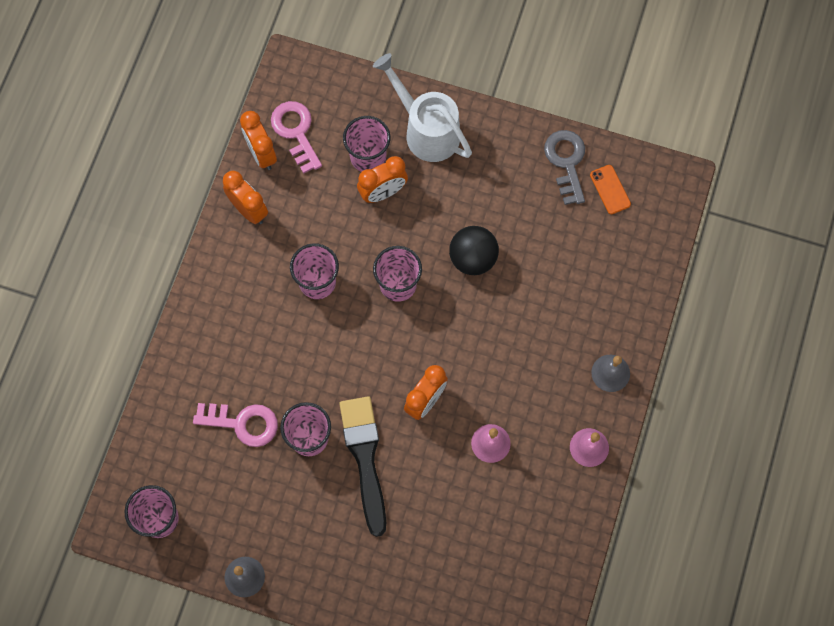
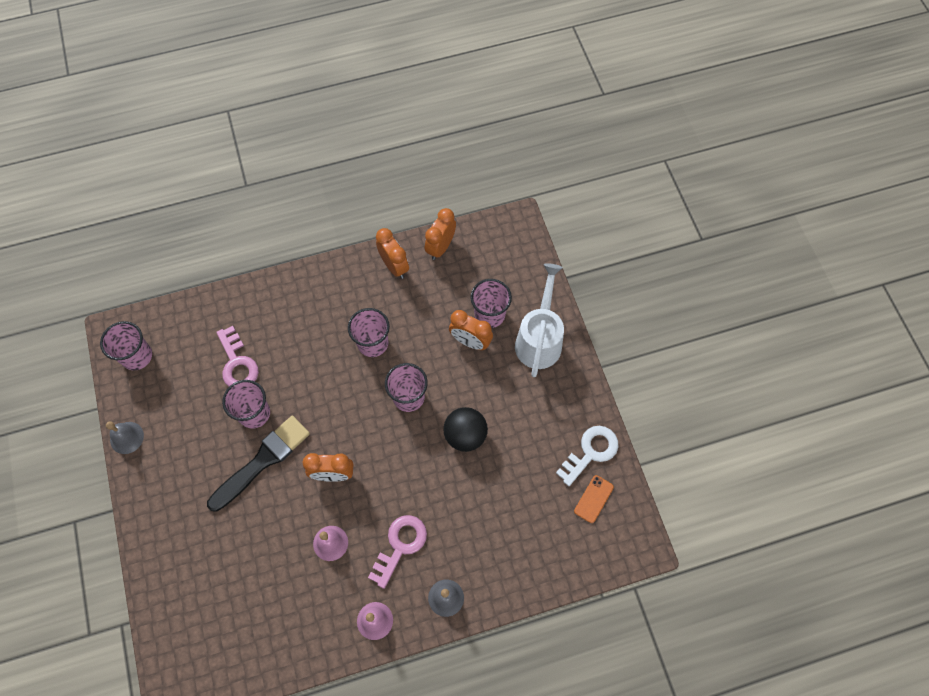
camera: 55 degrees right, 5 degrees down
(249, 210) = (394, 266): orange clock -> orange clock turned 45 degrees counterclockwise
(296, 132) = (472, 257): pink key -> pink key (400, 545)
(566, 162) = (590, 452): grey key -> white key

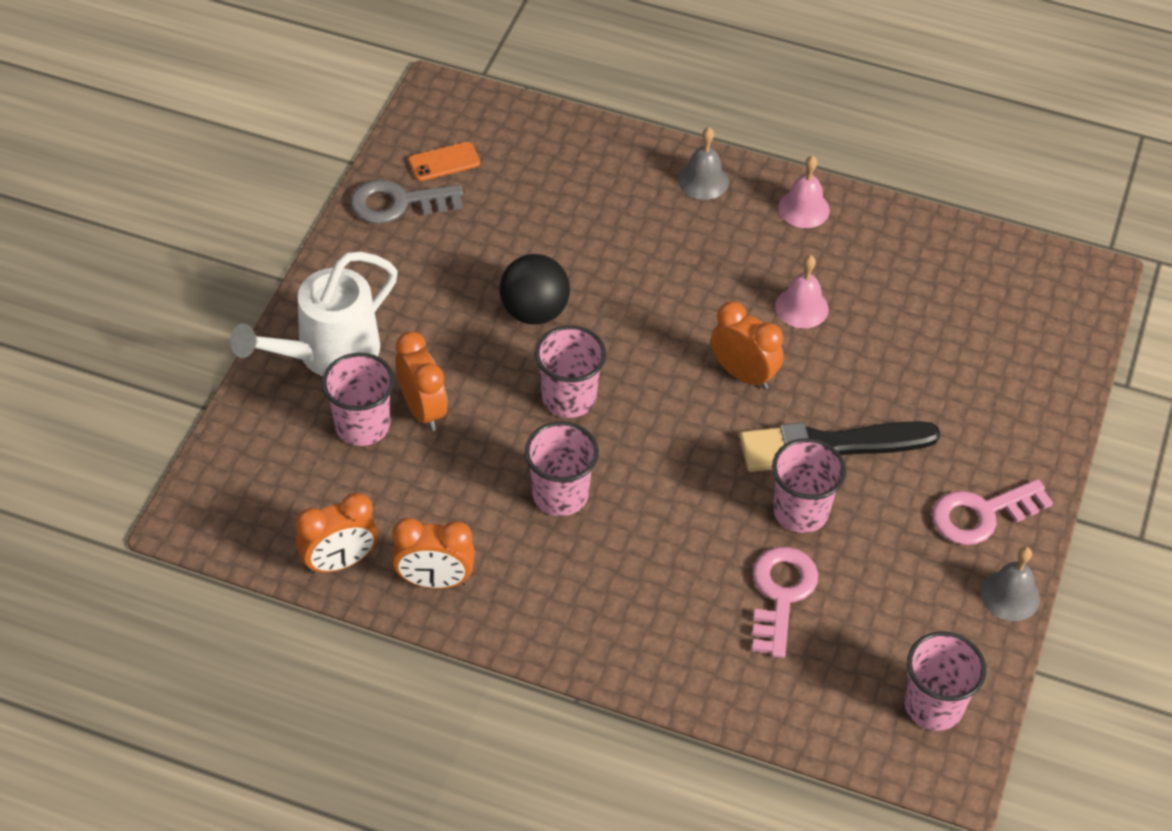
camera: 145 degrees left, 15 degrees down
(394, 266) = (434, 581): orange clock -> orange clock turned 90 degrees counterclockwise
(400, 545) = (716, 255): pink key -> pink key (982, 514)
(590, 452) = (398, 203): white key -> grey key

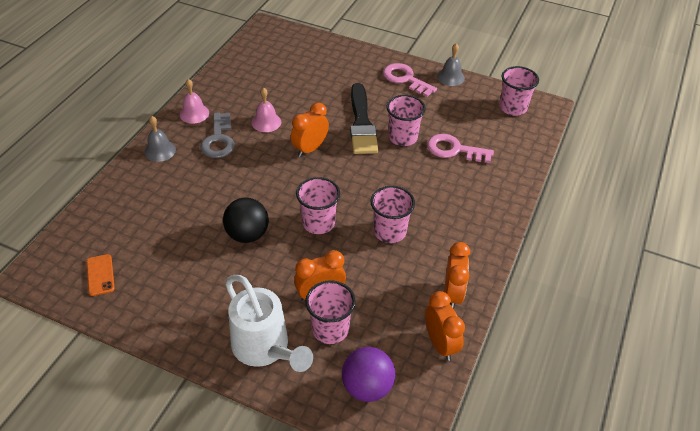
camera: 85 degrees left, 5 degrees down
(267, 473) = (367, 387): none -> purple ball
(398, 203) = (132, 303): grey key -> grey key (218, 140)
(982, 514) = (405, 79): pink key -> pink key turned 150 degrees clockwise

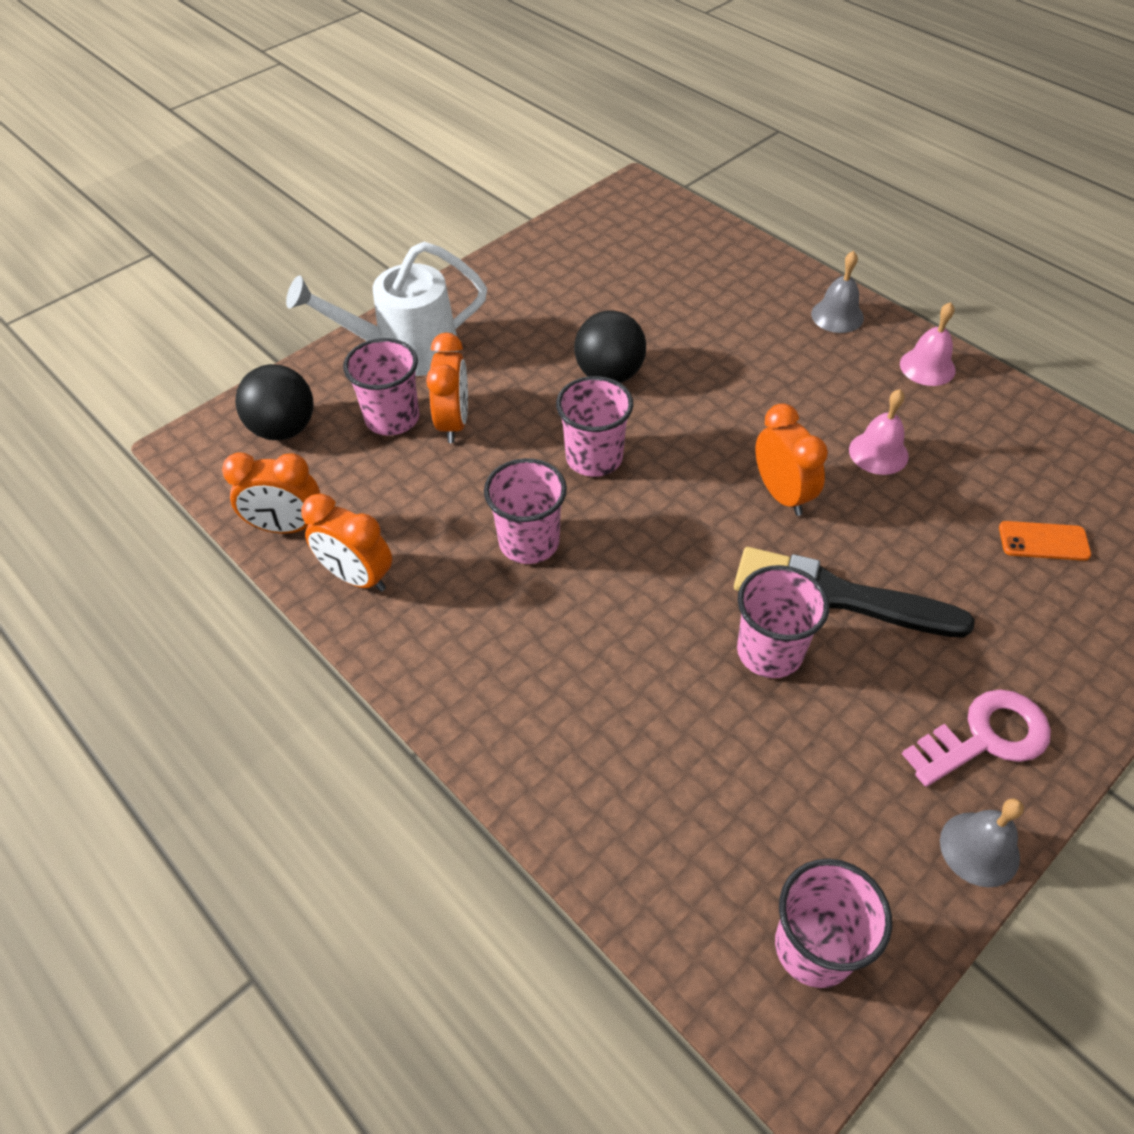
camera: 115 degrees right, 5 degrees up
(100, 275) = (607, 237): orange phone -> orange phone (1043, 541)
(218, 140) = (844, 383): grey key -> none
(367, 387) = (283, 429): purple ball -> black ball
(454, 150) = (698, 732): pink key -> none

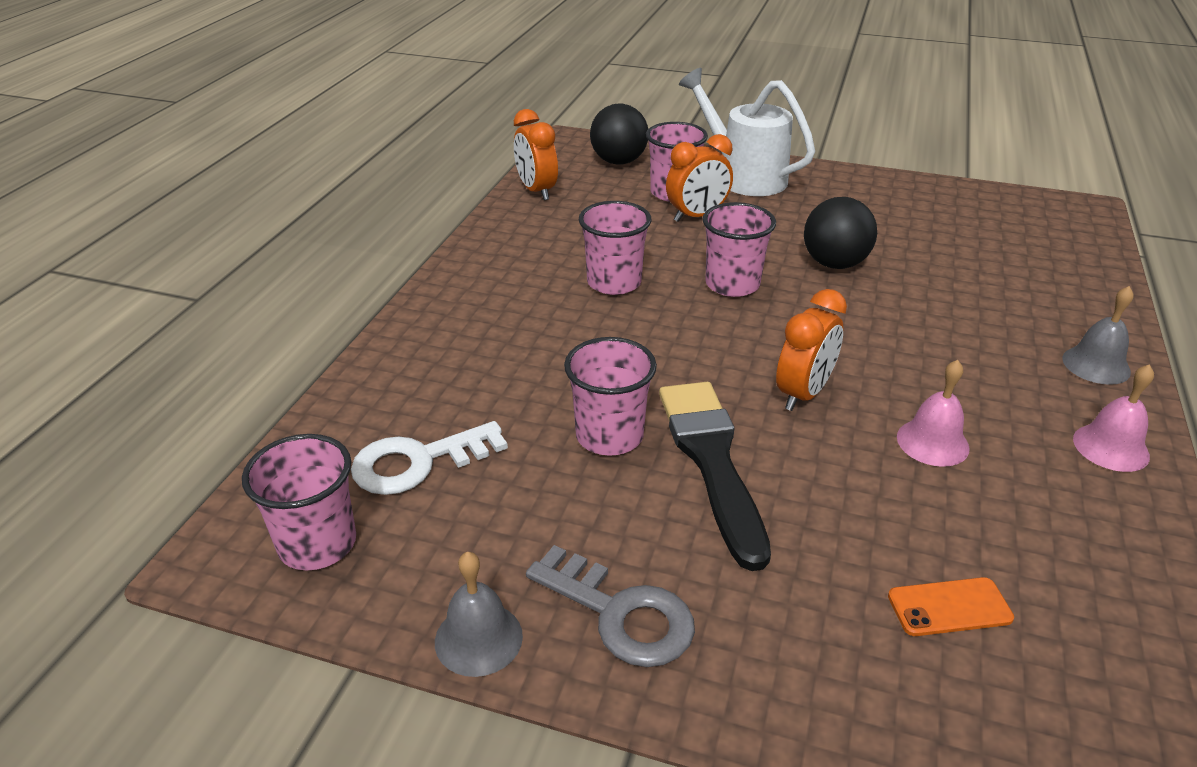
camera: 60 degrees right, 15 degrees down
(357, 577) = (517, 228): orange clock -> none
(733, 820) = (418, 462): none -> white key
(985, 737) = (621, 613): pink key -> grey key
(1043, 541) = (949, 607): orange phone -> orange phone turned 75 degrees counterclockwise

